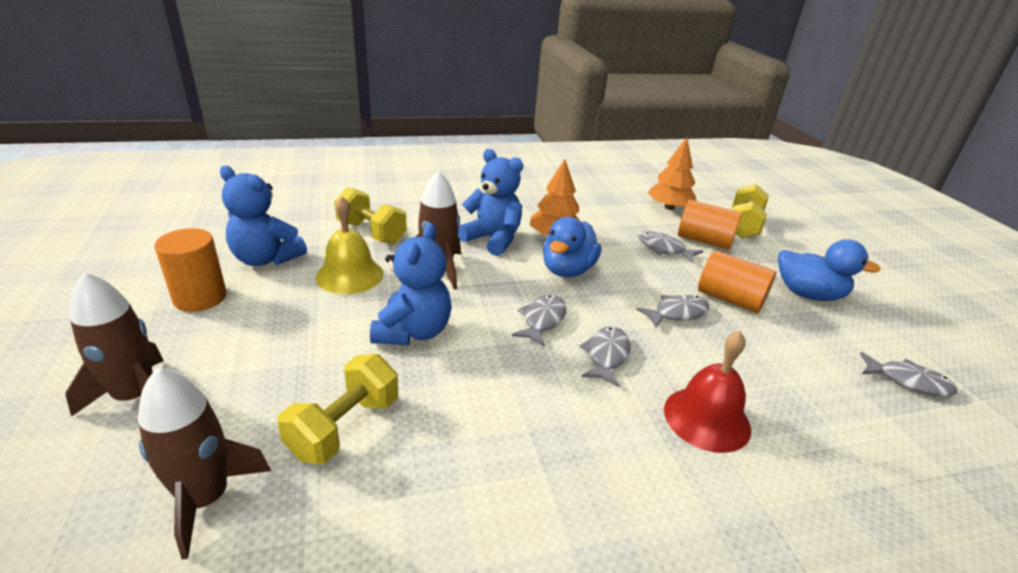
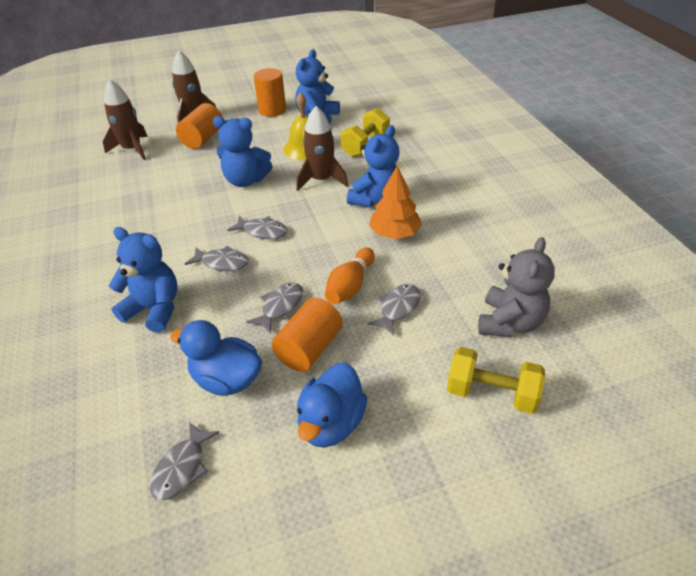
camera: 90 degrees right, 10 degrees up
(344, 427) = (167, 173): yellow dumbbell -> none
(567, 270) = (336, 242): blue duck -> blue duck (226, 380)
(637, 269) = (350, 286): none -> orange bowling pin
(669, 207) = (510, 322): orange tree -> grey teddy bear
(677, 313) = (280, 307): grey fish -> grey fish turned 120 degrees counterclockwise
(704, 241) = (430, 345): orange cylinder -> orange cylinder (202, 139)
(707, 418) = (154, 309): red bell -> blue teddy bear

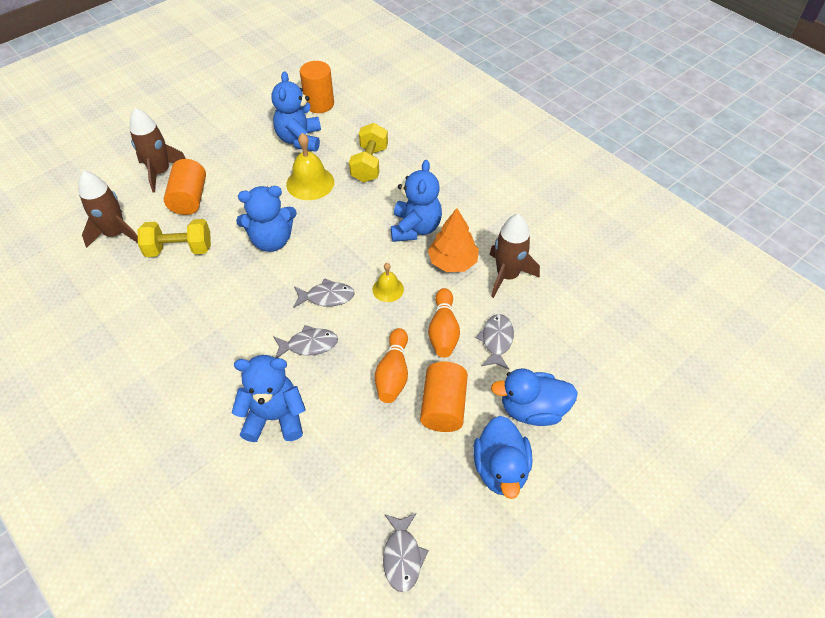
camera: 25 degrees left, 10 degrees up
(226, 380) = (389, 463): blue duck -> blue duck (532, 409)
(272, 110) = (244, 141): orange cylinder -> orange cylinder (319, 104)
(280, 307) = (393, 373): grey fish -> orange bowling pin
(320, 239) = (388, 289): none -> yellow bell
(321, 180) = (349, 219): brown rocket -> brown rocket (507, 275)
(491, 394) = (608, 395): yellow dumbbell -> yellow dumbbell (179, 249)
(510, 322) = (592, 324): grey teddy bear -> none

